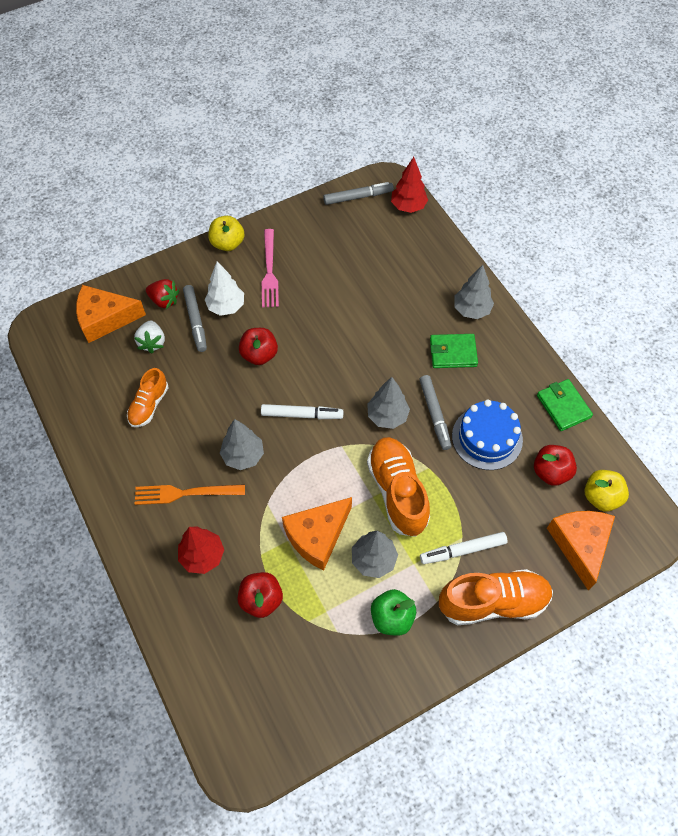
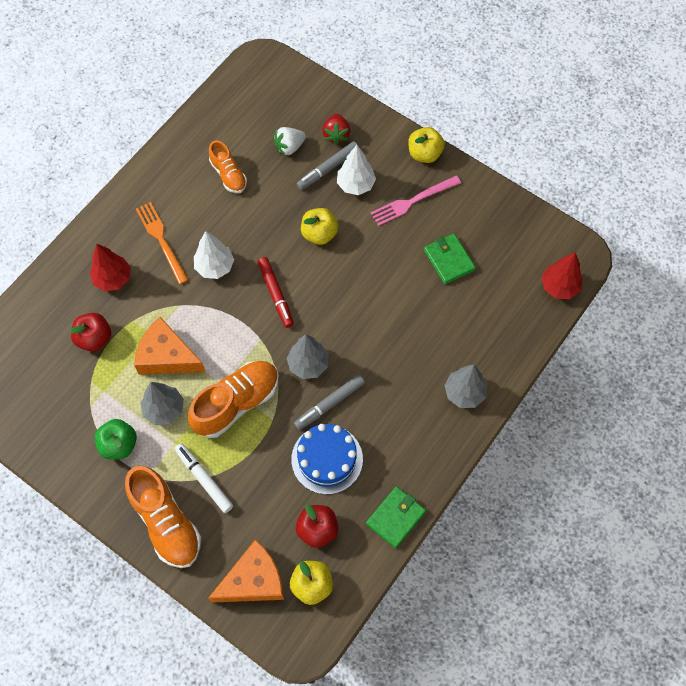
camera: 65 degrees right, 5 degrees up
(105, 319) = (294, 101): orange cheese -> none
(149, 405) = (228, 175): orange shoe -> orange shoe turned 120 degrees counterclockwise
(243, 456) = (215, 267): grey tree -> white tree
(259, 355) = (319, 234): red apple -> yellow apple
(302, 415) = (275, 294): white marker -> red marker
(358, 197) = (544, 237): grey marker -> none
(453, 352) = (405, 394): green wallet -> green wallet (449, 260)

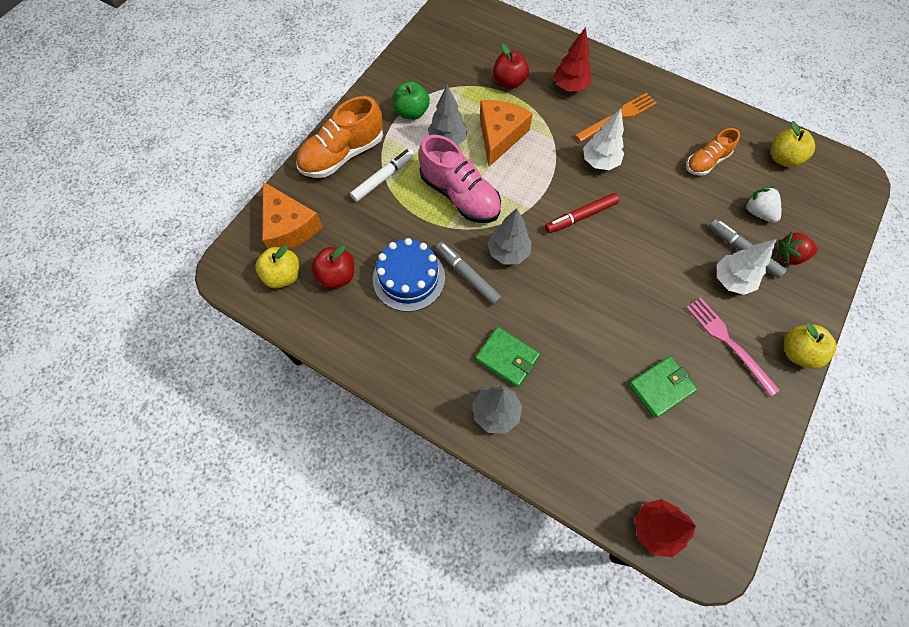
camera: 85 degrees right, 0 degrees up
(236, 403) = (460, 195): orange shoe -> pink shoe
(319, 234) = (660, 250): yellow apple -> yellow apple (783, 158)
(395, 517) = (350, 347): green wallet -> green wallet (507, 358)

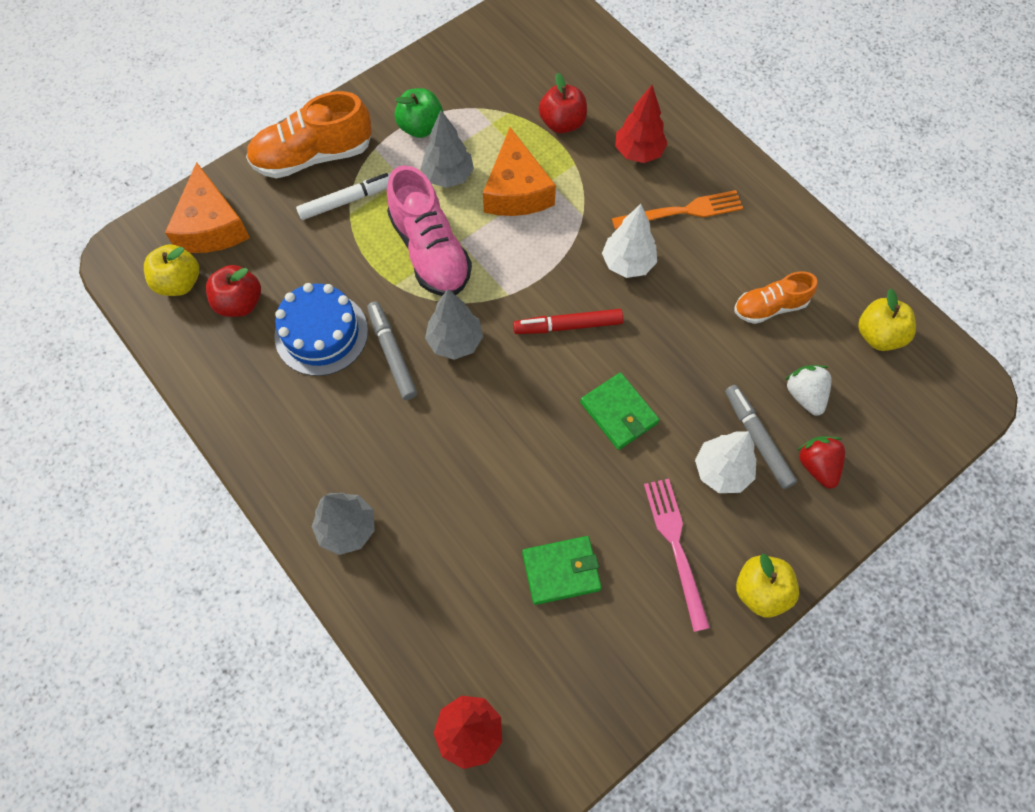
camera: 20 degrees right, 0 degrees up
(500, 136) = (516, 190): orange cheese -> orange cheese turned 135 degrees clockwise
(507, 358) = (391, 469): green wallet -> green wallet (618, 413)
(789, 256) = (817, 466): red strawberry -> red strawberry turned 60 degrees clockwise

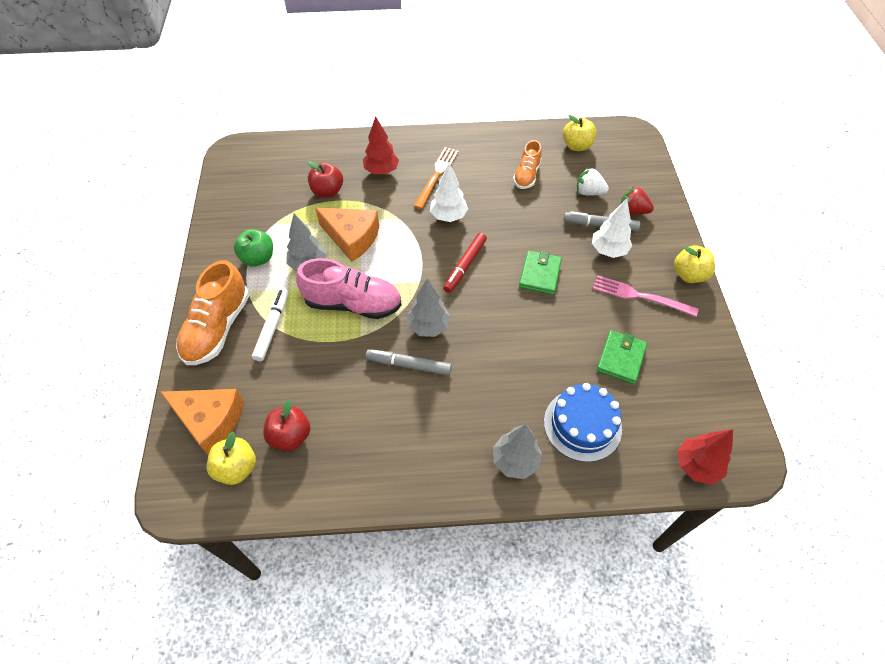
camera: 55 degrees left, 10 degrees down
(321, 333) = (359, 398): blue cake -> blue cake (582, 425)
(618, 413) = (540, 274): green wallet -> green wallet turned 75 degrees counterclockwise

